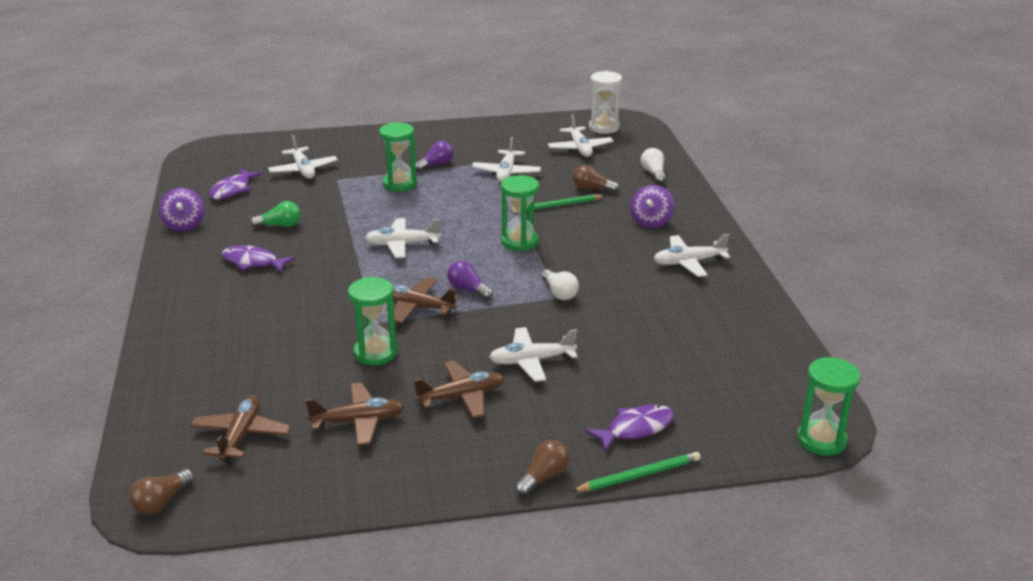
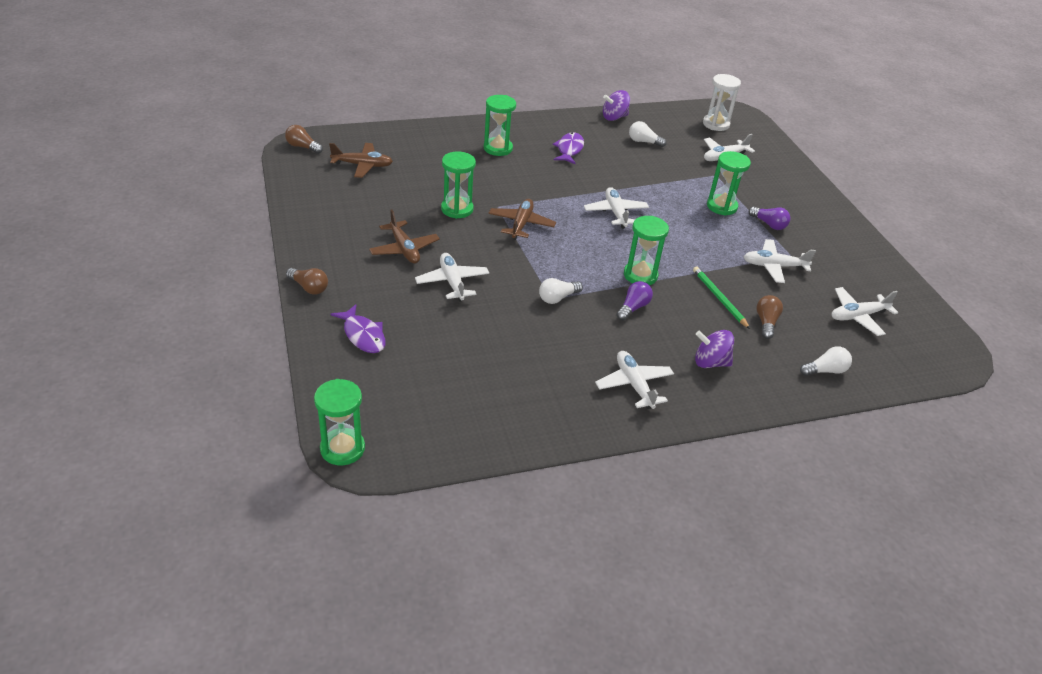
camera: 80 degrees right, 10 degrees up
(232, 315) = (498, 148): none -> green hourglass
(233, 190) = (675, 130): purple fish -> none
(252, 212) = (643, 142): none -> white light bulb
(280, 225) = (627, 155): green light bulb -> none
(358, 421) = (376, 207): brown plane -> none
(468, 289) = (552, 248): purple light bulb -> purple light bulb (633, 308)
(604, 127) = (923, 336): white hourglass -> white hourglass (716, 124)
(639, 475) = (306, 334): green pencil -> none

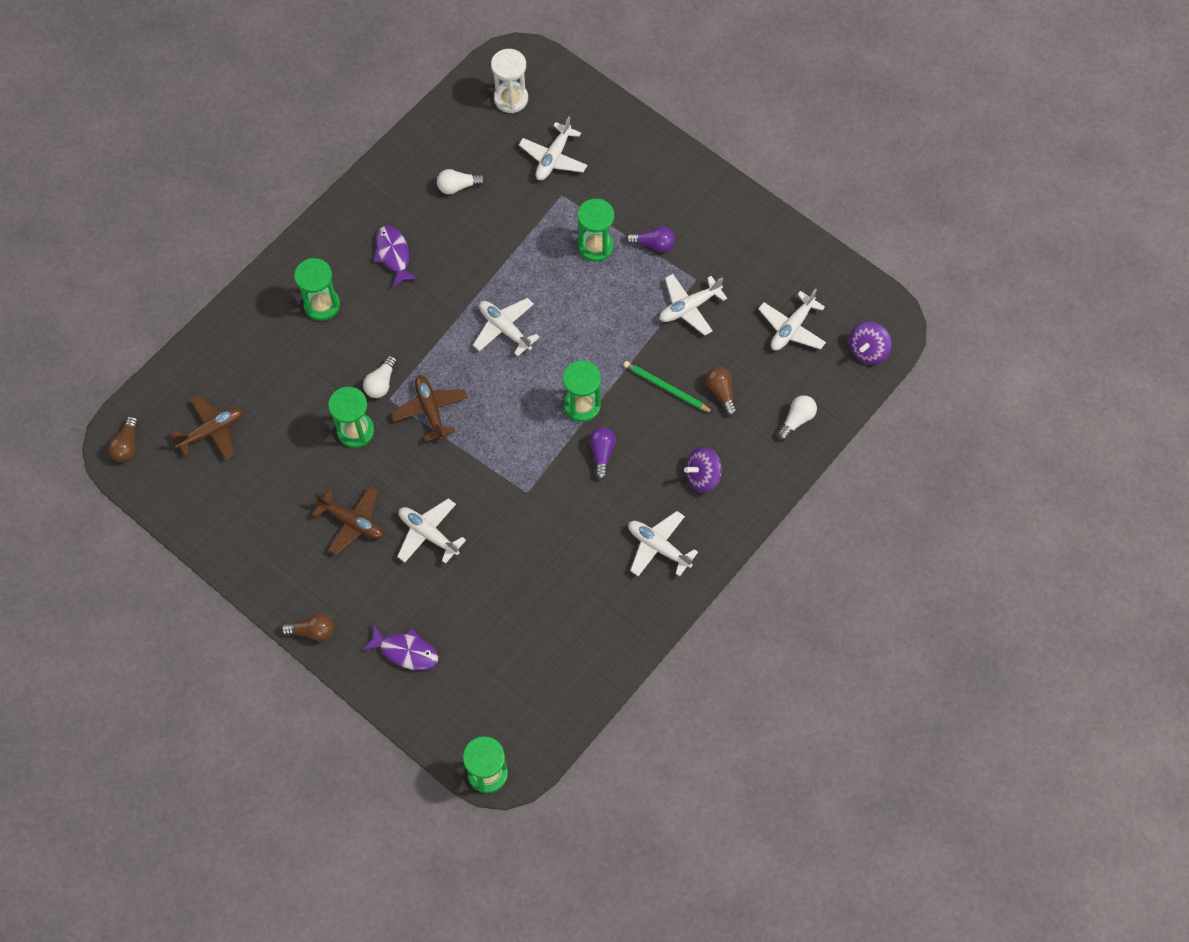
camera: 30 degrees left, 25 degrees up
(303, 147) = (127, 445): brown light bulb -> brown light bulb turned 75 degrees counterclockwise
(557, 298) = (531, 488): white light bulb -> white light bulb (381, 383)
(614, 117) = (400, 161): purple spinning top -> purple spinning top (867, 350)

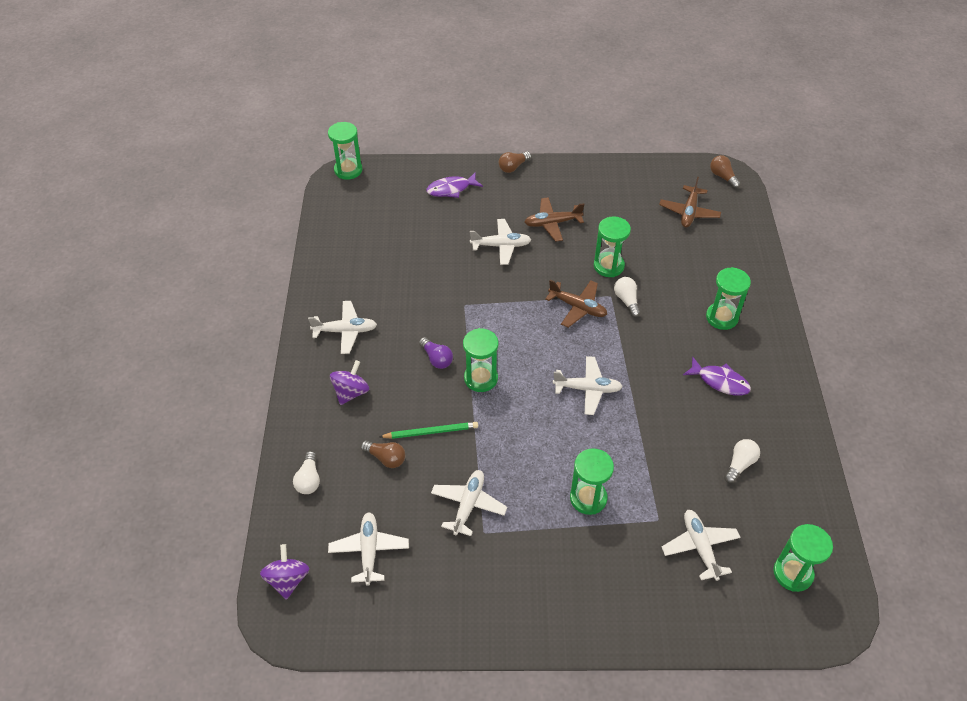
camera: 140 degrees right, 15 degrees down
(511, 99) = (793, 573): white hourglass -> green hourglass
(653, 244) = (545, 535): purple light bulb -> none

